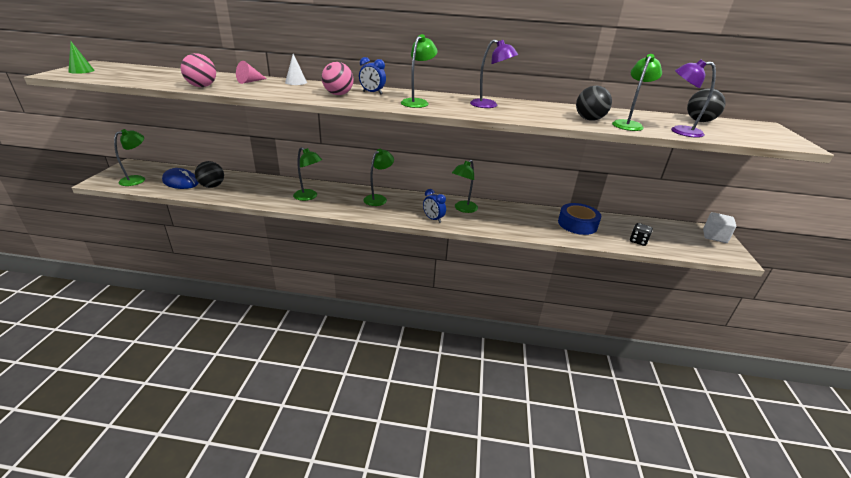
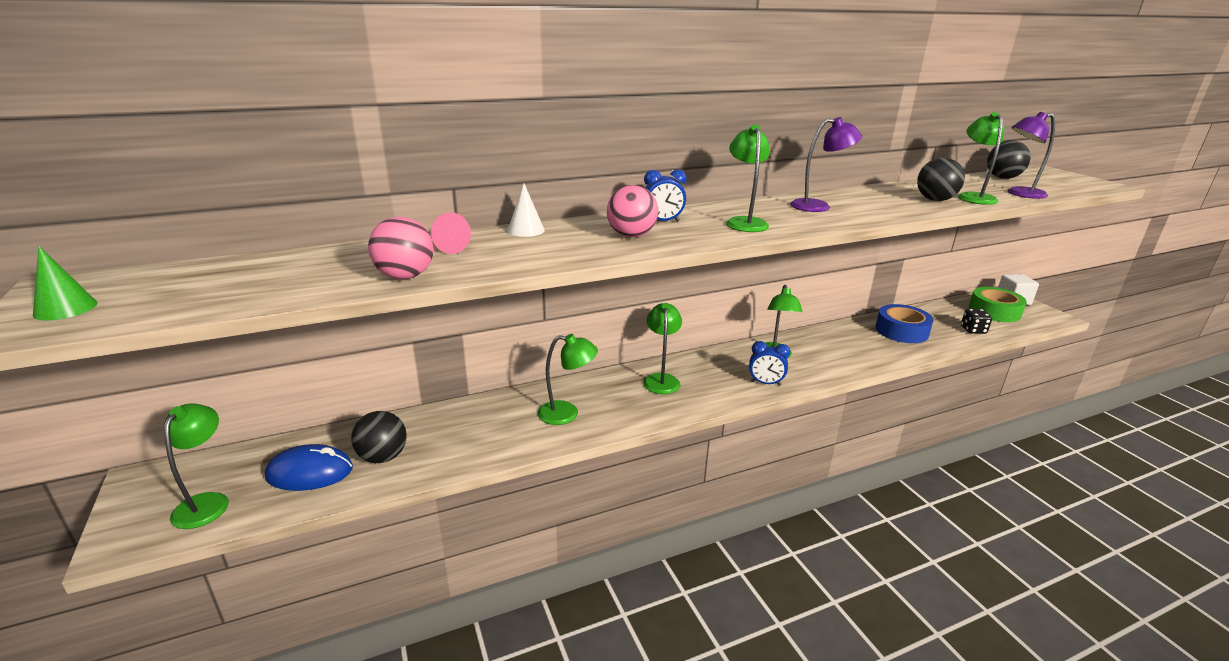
camera: 30 degrees left, 5 degrees down
(682, 237) = (994, 311): none -> green tape

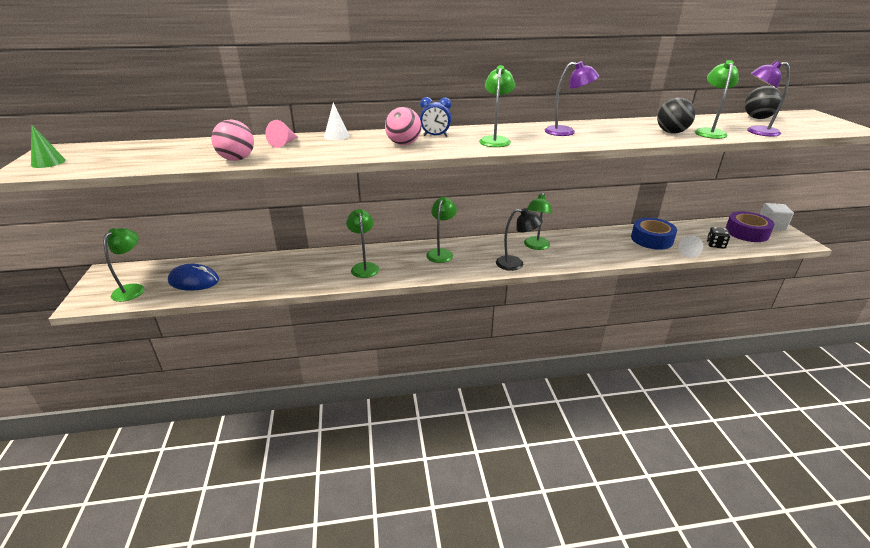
camera: 15 degrees right, 5 degrees up
(383, 457) = (238, 278): black ball -> none
(567, 413) = (364, 267): green lamp -> green lamp turned 120 degrees counterclockwise
(765, 383) = (515, 264): blue clock -> black lamp
(949, 342) = (686, 252): none -> white cone
(994, 311) = (746, 232): green tape -> purple tape

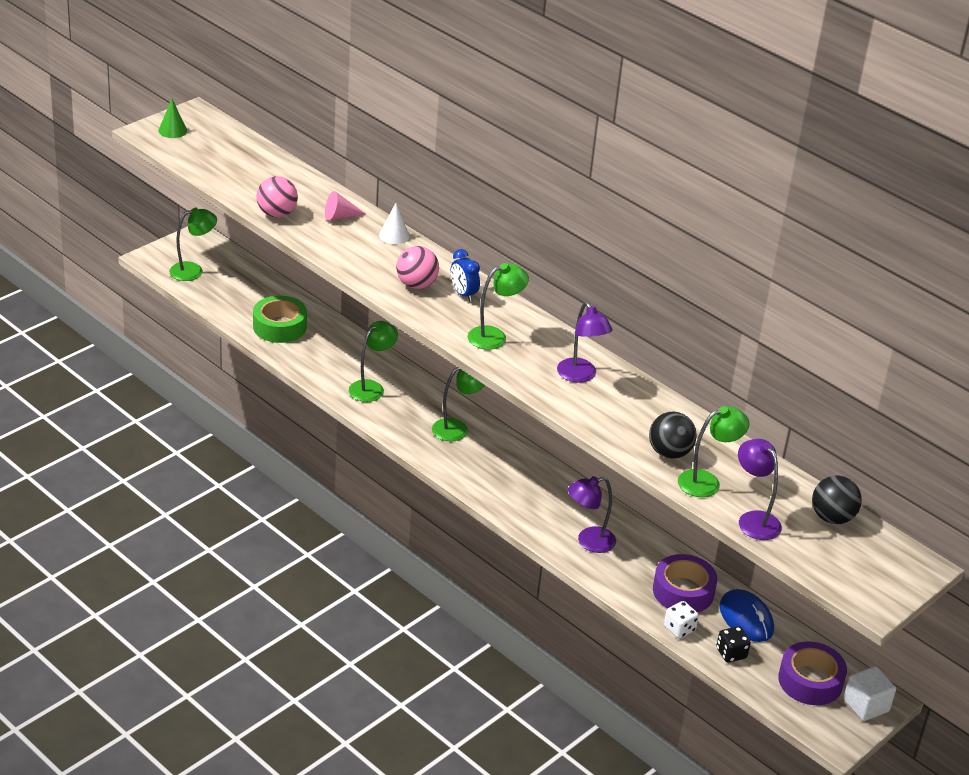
camera: 50 degrees right, 5 degrees up
(194, 281) = (239, 296): blue mouse -> blue mouse (746, 619)
(252, 277) = (279, 326): none -> green tape
(515, 264) = (493, 493): black lamp -> none
(535, 246) = (552, 496): green lamp -> none
(587, 250) = (588, 541): none -> purple lamp
(651, 239) = (683, 591): blue tape -> purple tape
(686, 252) = (679, 629): white cone -> white dice

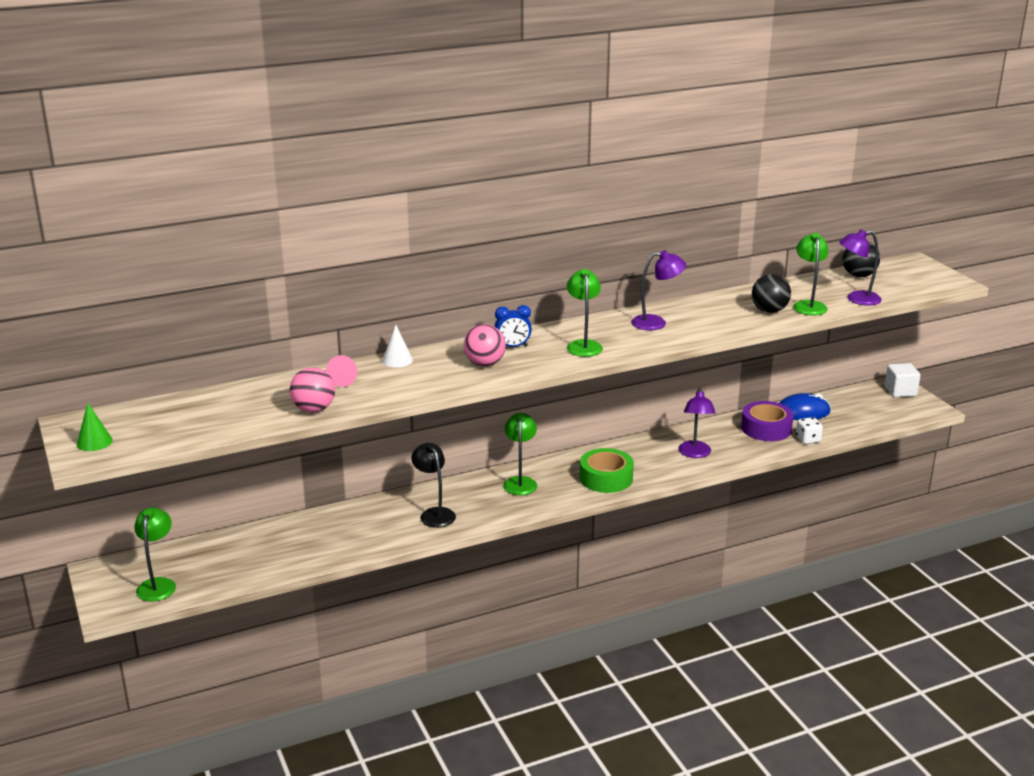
camera: 65 degrees left, 10 degrees down
(279, 326) = (301, 547): green tape -> green tape (606, 478)
(371, 387) = (434, 514): green lamp -> black lamp
(731, 653) = (839, 426): black dice -> none
(810, 681) = (873, 404): purple tape -> none

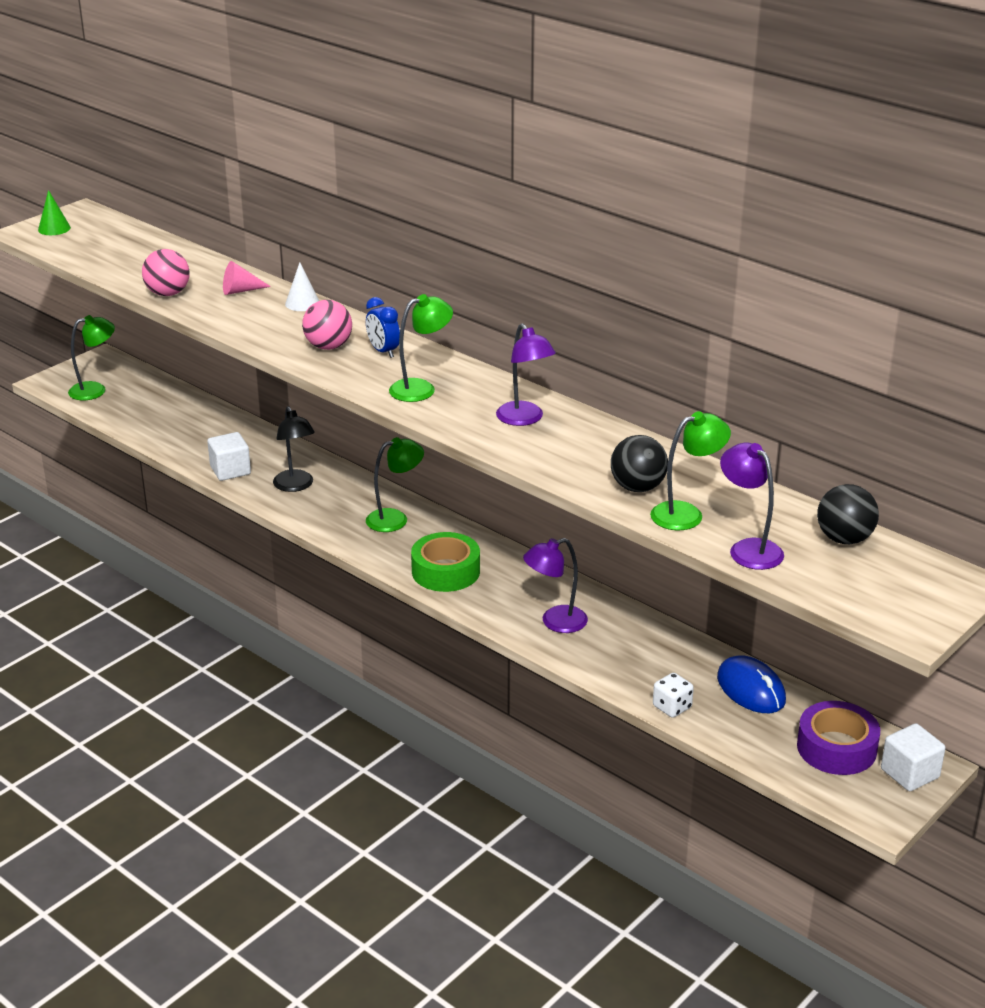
camera: 65 degrees right, 5 degrees up
(381, 539) = (230, 470): none -> white cube
(434, 514) = (295, 486): black lamp -> black lamp turned 120 degrees clockwise
(766, 428) = (672, 666): purple tape -> purple tape (836, 748)

